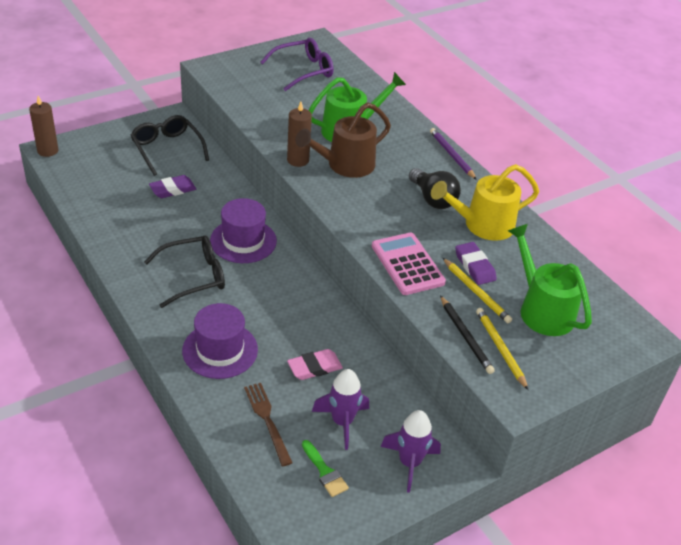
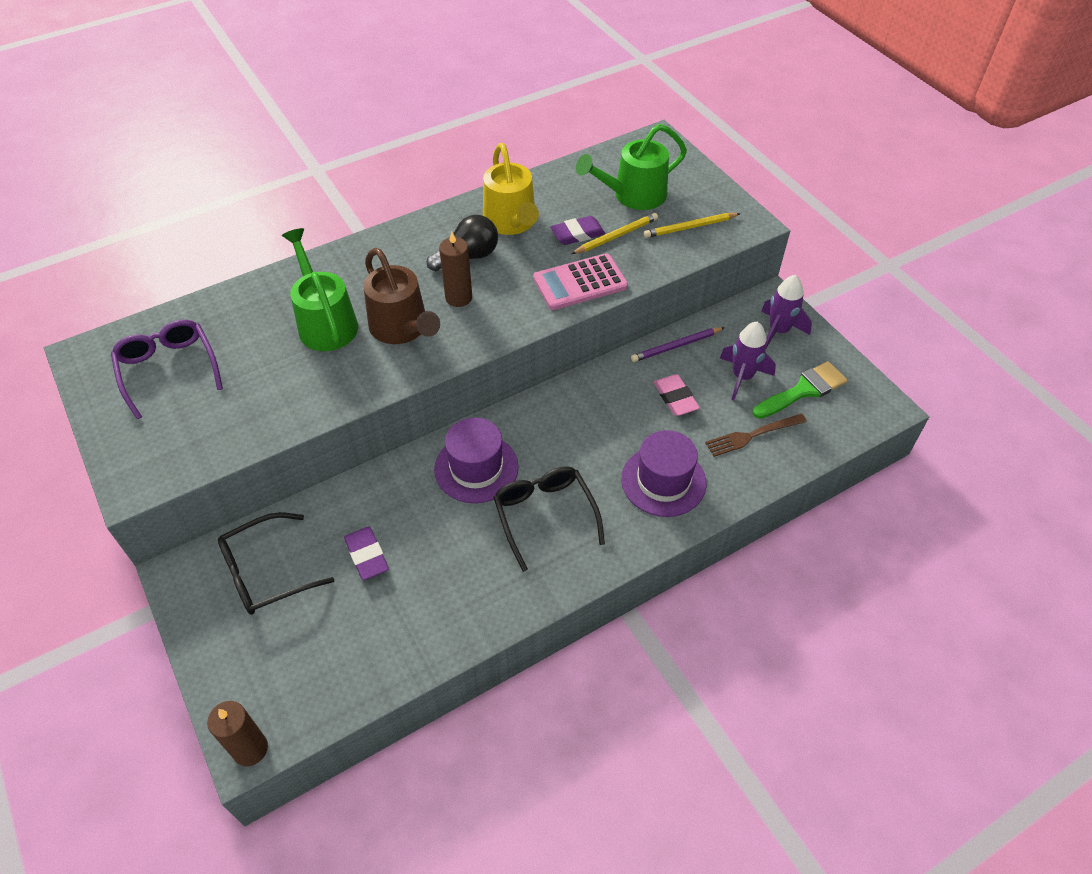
camera: 85 degrees left, 10 degrees up
(298, 160) = (390, 374): brown candle -> brown candle (458, 298)
(325, 472) = (803, 390): green brush -> green brush, size x1.60
(452, 155) = (385, 235): purple pencil -> purple pencil (676, 346)
(465, 336) = (678, 248): black pencil -> none

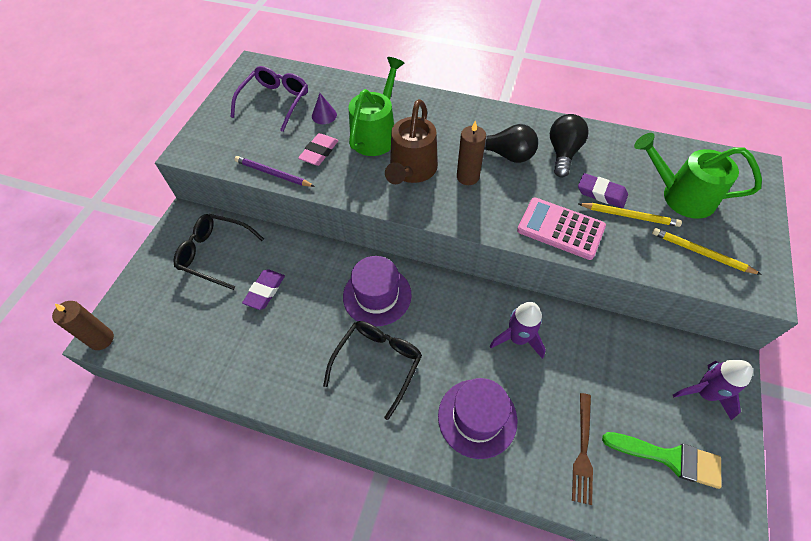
camera: 50 degrees right, 5 degrees up
(245, 344) = (324, 115): none -> purple cone
(511, 223) = (563, 153): yellow watering can -> black light bulb
(675, 398) = (557, 368): pink eraser -> pink eraser (319, 152)
(676, 346) = (603, 332): purple pencil -> purple pencil (273, 174)
(742, 377) = (628, 400): purple rocket -> purple rocket (518, 338)
(752, 435) = (583, 451): brown fork -> brown fork turned 105 degrees counterclockwise

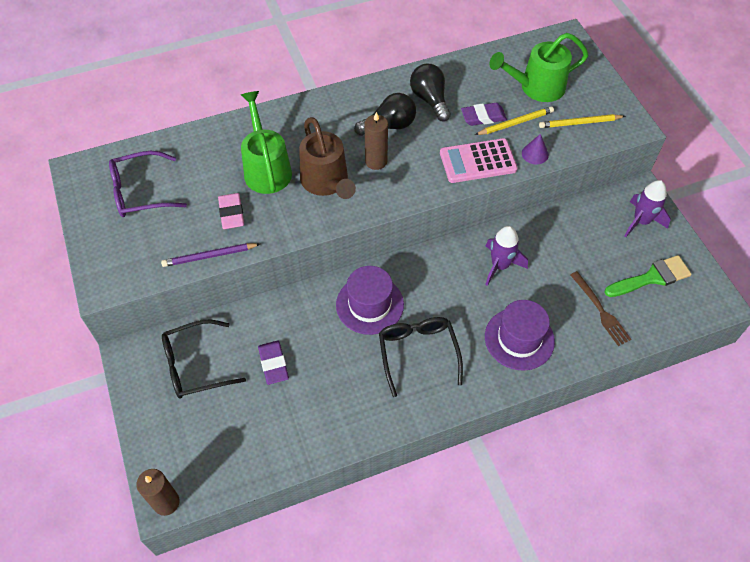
camera: 40 degrees left, 0 degrees up
(275, 102) = (140, 192): purple glasses -> purple glasses turned 90 degrees counterclockwise
(324, 115) = (201, 178): purple cone -> purple cone (535, 154)

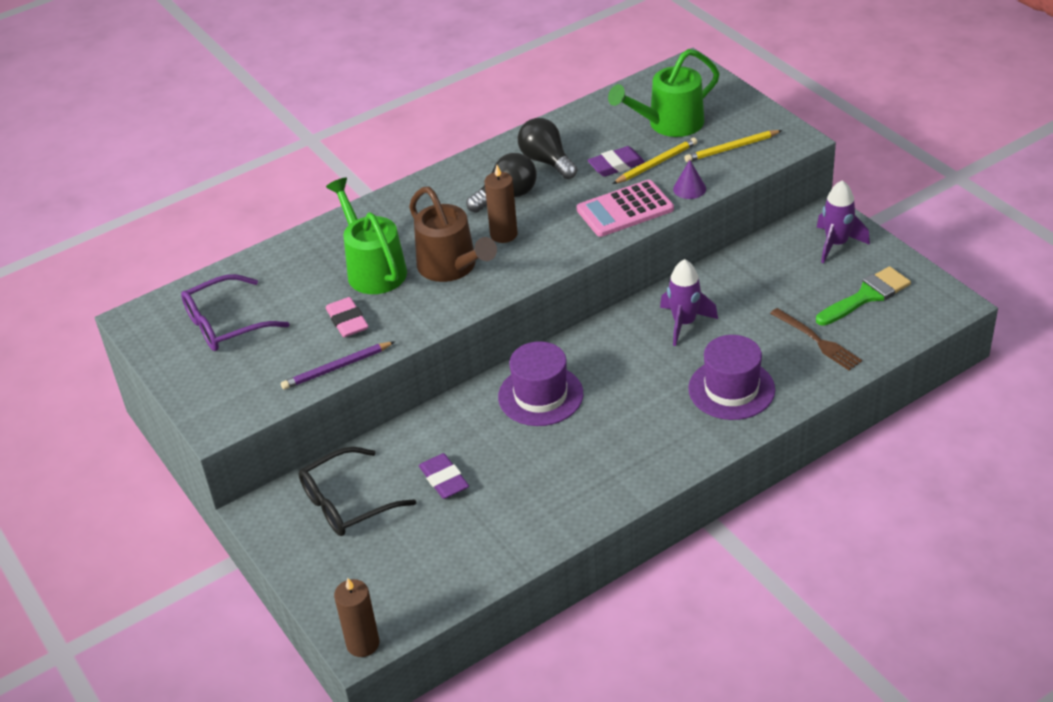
camera: 10 degrees left, 15 degrees down
(418, 353) = (616, 429): black glasses -> none

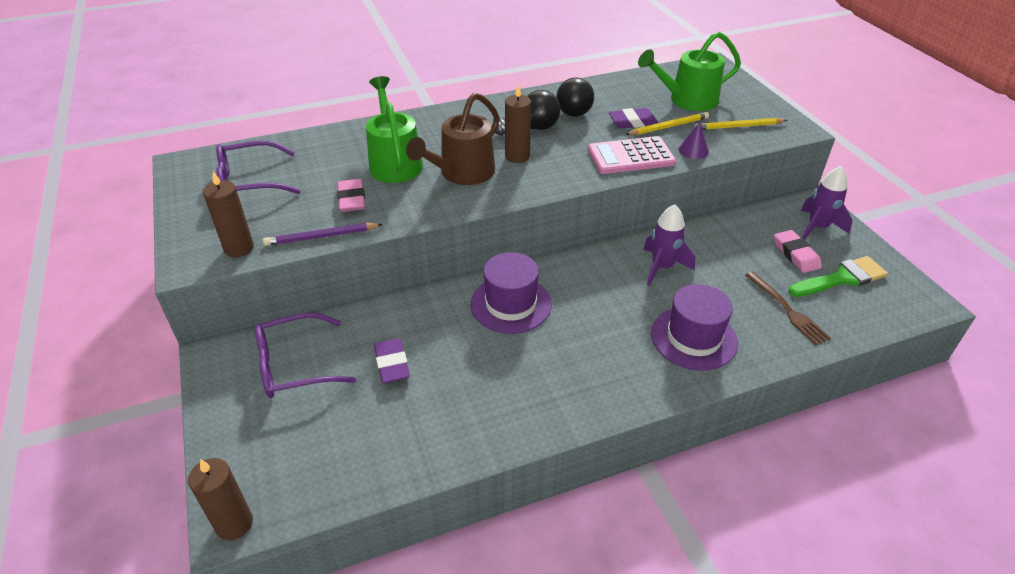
camera: 10 degrees right, 0 degrees up
(258, 398) = (239, 248): none -> brown candle
(347, 503) = (294, 365): black glasses -> purple glasses
(452, 267) = (462, 173): brown watering can -> brown watering can turned 60 degrees clockwise
(546, 161) = (574, 109): black light bulb -> black light bulb turned 150 degrees counterclockwise
(818, 279) = (796, 254): none -> pink eraser

